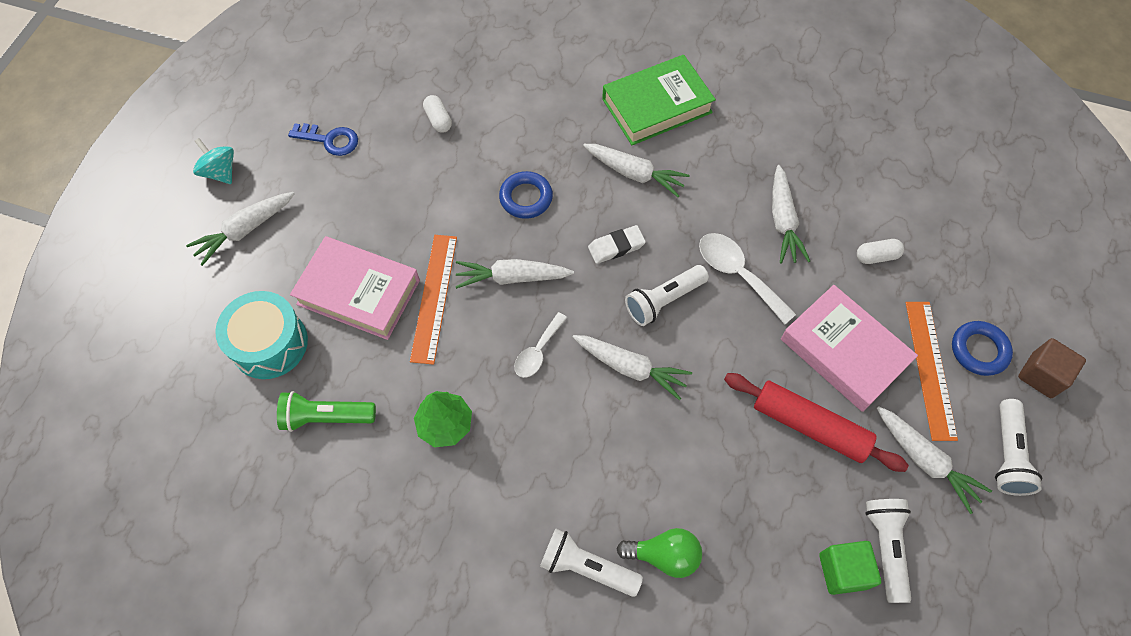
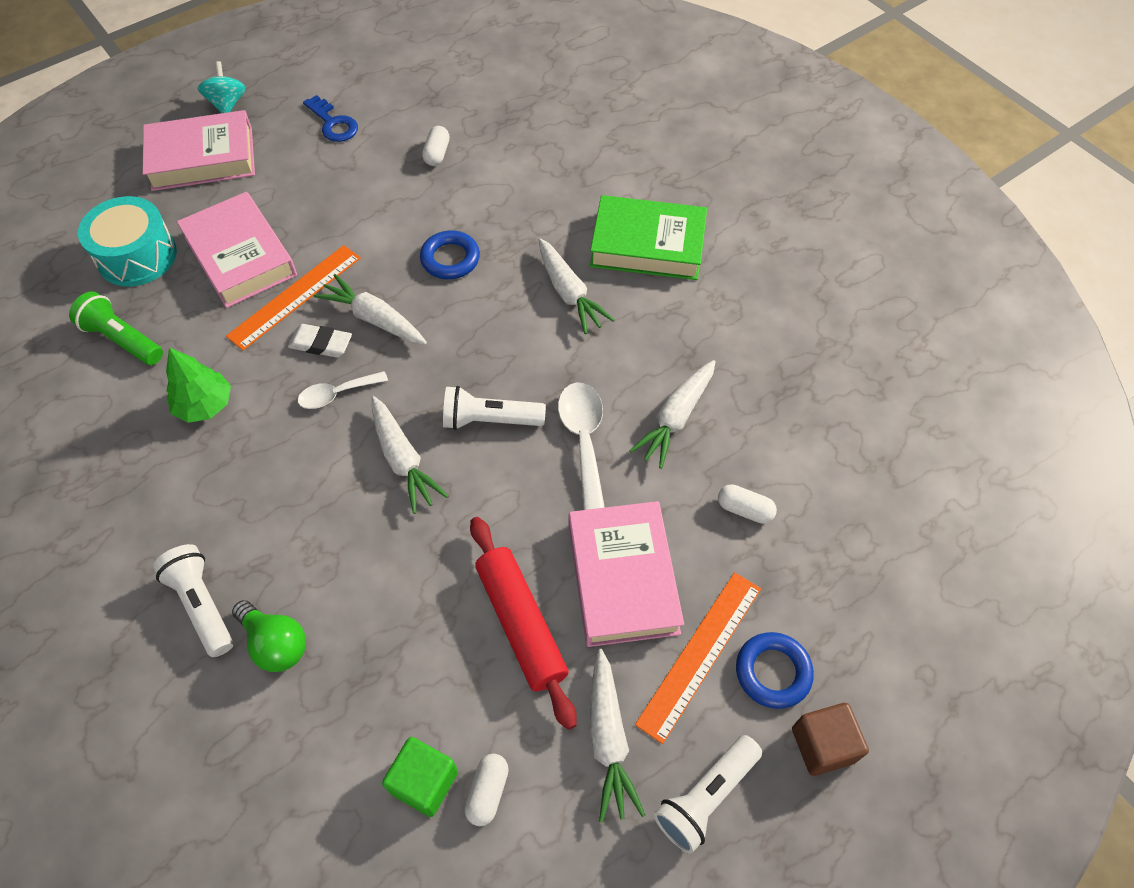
camera: 35 degrees right, 5 degrees down
(245, 230) = (202, 158): white carrot -> pink book
(616, 246) = (491, 347): white eraser -> white eraser (321, 344)
(885, 547) = (487, 792): white flashlight -> white capsule

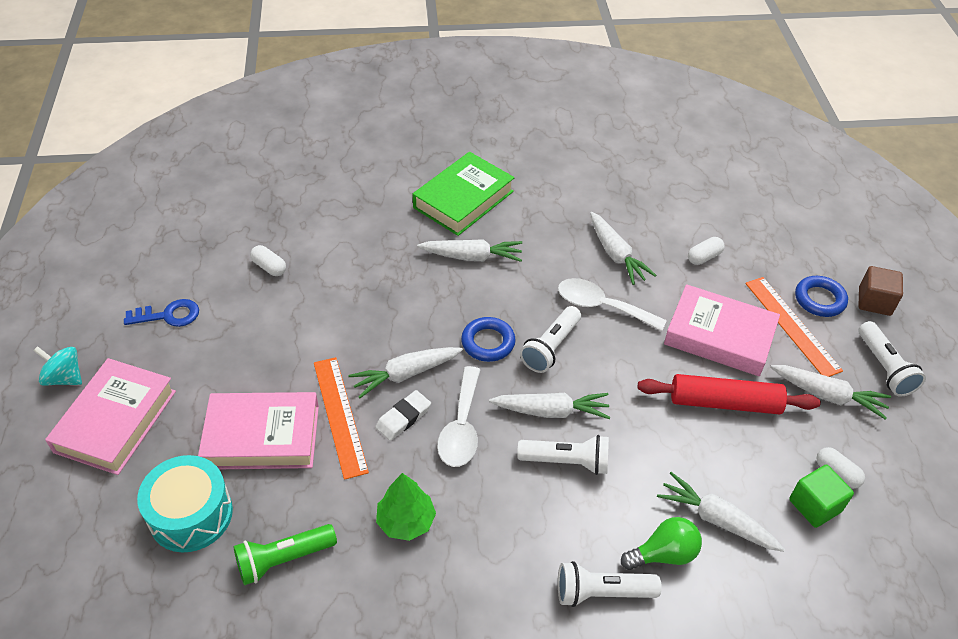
camera: 60 degrees left, 10 degrees down
(337, 394) = (461, 427): white spoon -> white spoon, size x1.55
(346, 503) = (567, 462): none -> white flashlight
(348, 679) = (716, 519): none -> white carrot
(450, 259) = (385, 305): blue ring -> blue ring (488, 342)

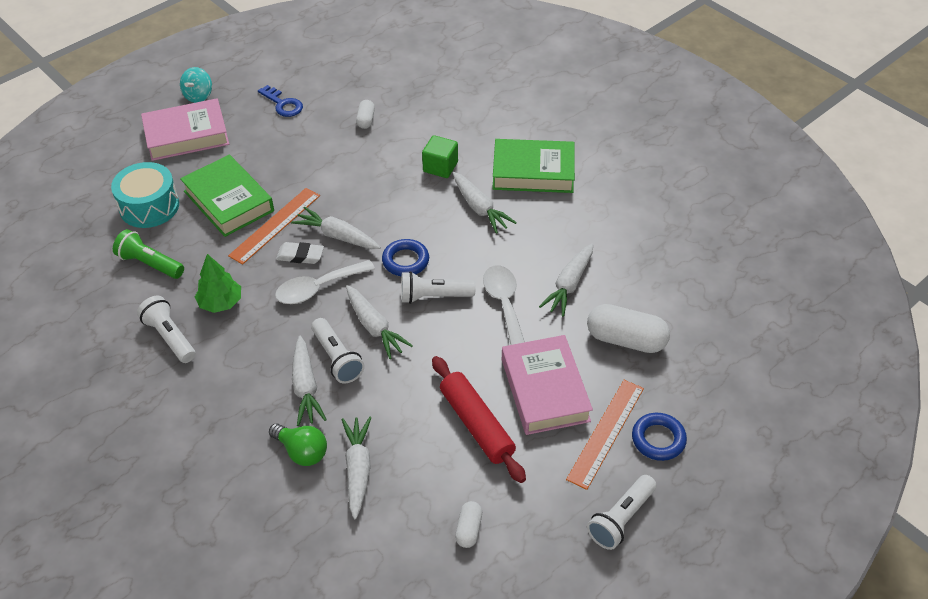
camera: 55 degrees right, 0 degrees up
(64, 378) = (198, 96): turquoise spinning top -> turquoise spinning top turned 150 degrees counterclockwise
(262, 436) = (228, 201): pink book -> green book
(601, 592) = (243, 431): white flashlight -> white flashlight (170, 337)
(704, 257) = (626, 340): white capsule -> white capsule, size x1.93
(815, 505) = (423, 527): green cube -> green cube (440, 167)
(828, 395) = (549, 490): white carrot -> white carrot (306, 387)
(874, 301) = (698, 480): brown cube -> none

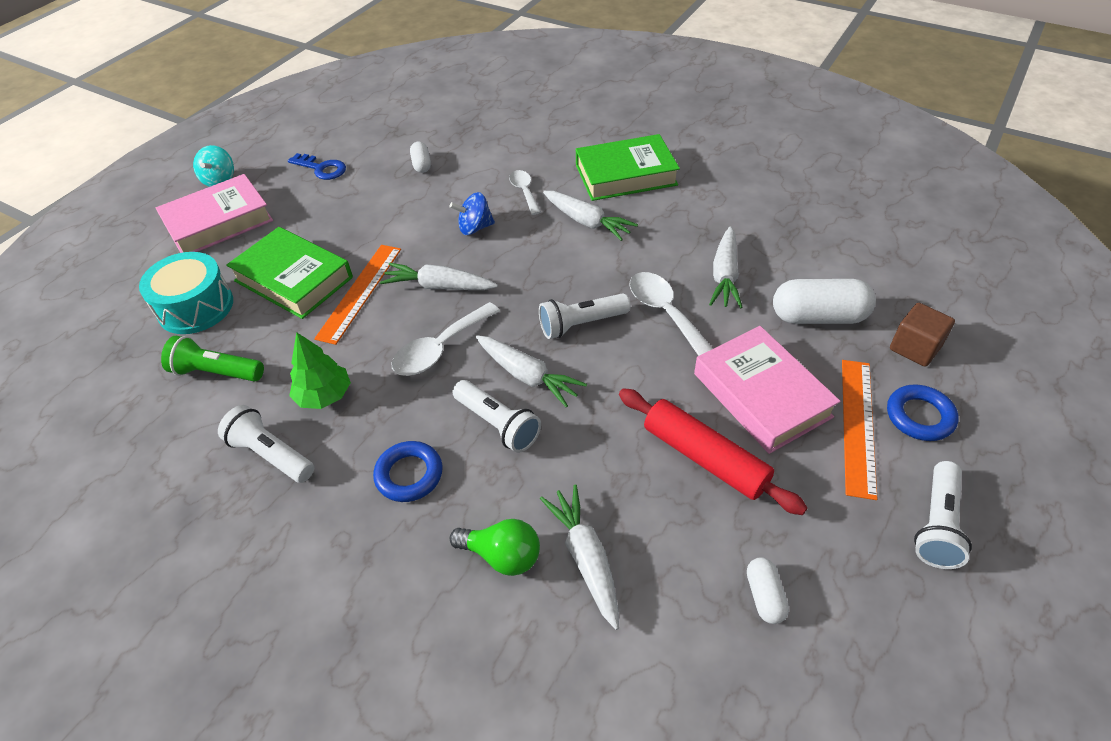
camera: 15 degrees left, 0 degrees up
(300, 255) = (403, 318): white eraser -> none
(306, 387) = (473, 470): white carrot -> none
(386, 191) = (475, 228): none -> blue spinning top
(405, 261) = (530, 294): blue ring -> blue ring (409, 475)
(440, 167) = (524, 191): green cube -> white spoon
(689, 385) = (915, 348): none -> brown cube

